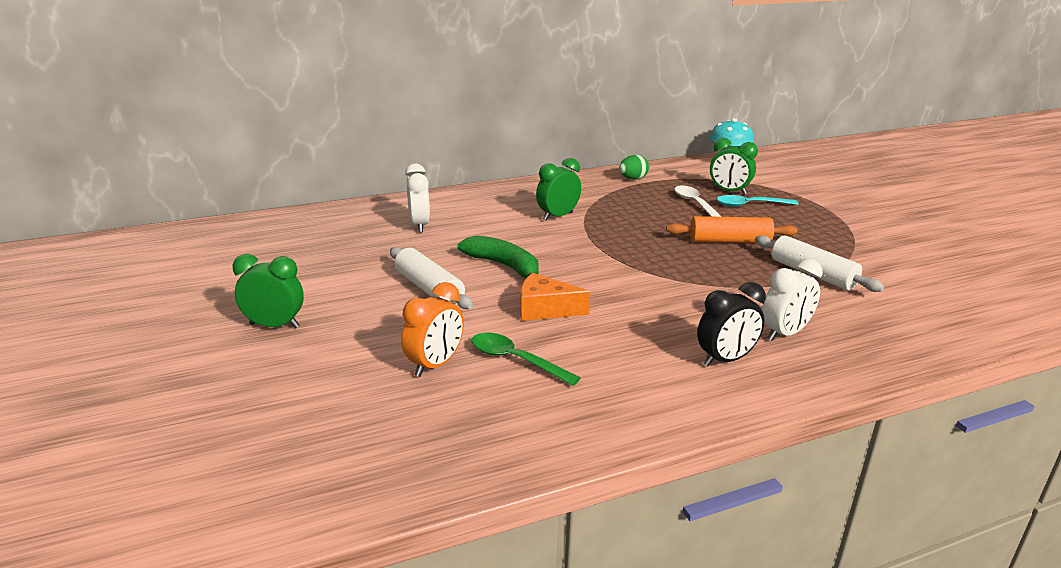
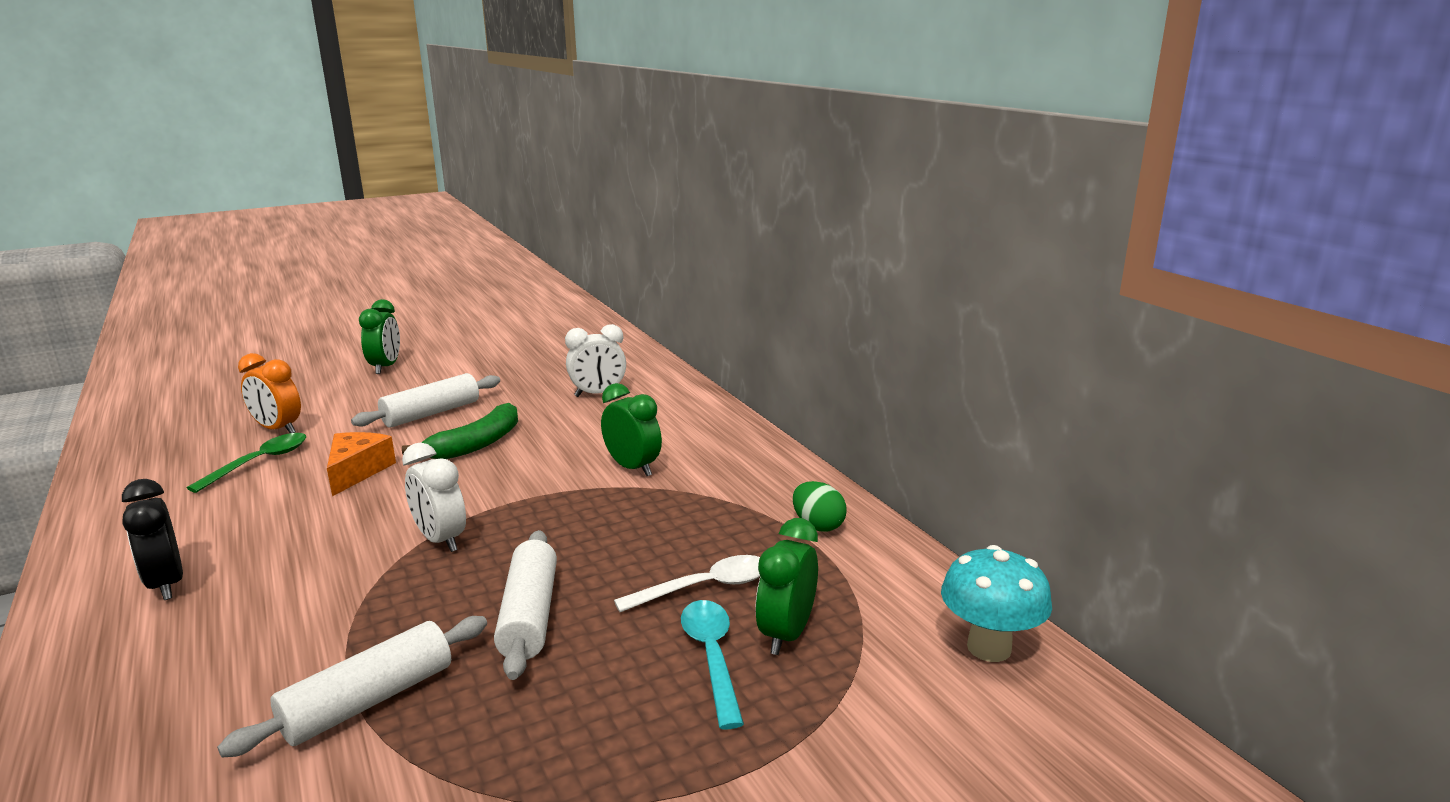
camera: 85 degrees right, 5 degrees down
(729, 241) = (529, 615): orange rolling pin -> white rolling pin
(785, 334) = (193, 641): white clock -> white clock (440, 540)

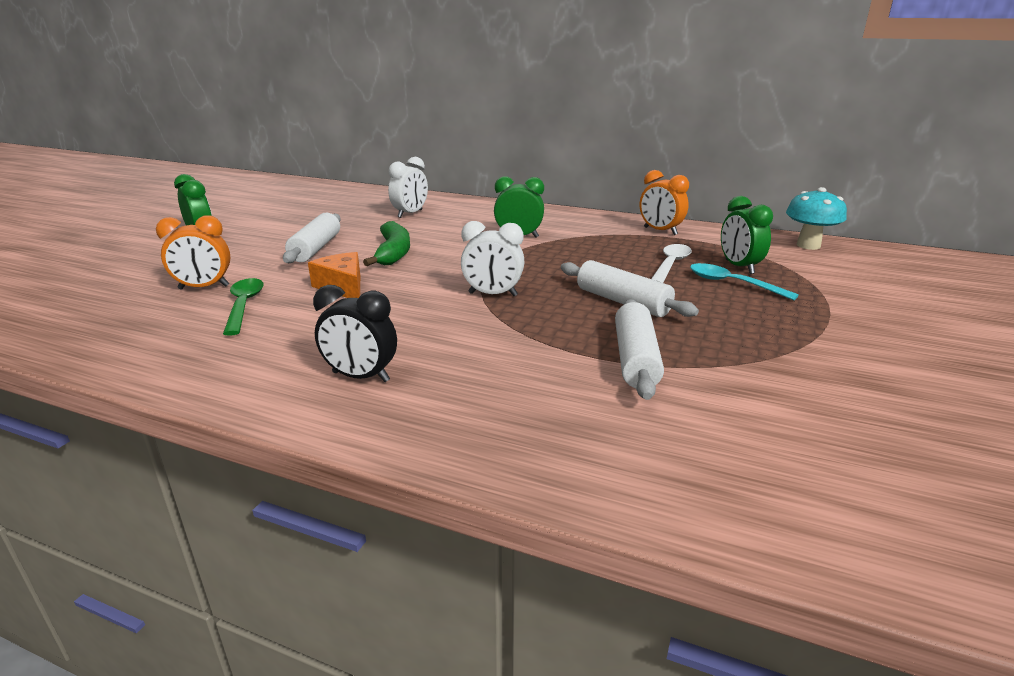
camera: 40 degrees left, 5 degrees up
(818, 525) = (660, 231): green egg -> orange clock

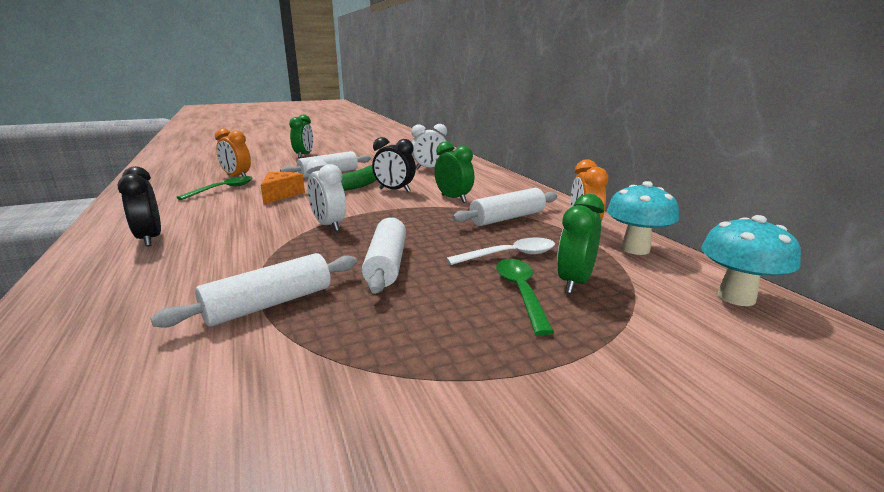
camera: 45 degrees right, 5 degrees down
(446, 245) = (394, 190): none -> black clock
(599, 239) = (507, 218): none -> white rolling pin
(715, 235) = (635, 249): none -> turquoise mushroom
(732, 284) = (521, 292): turquoise spoon -> green spoon

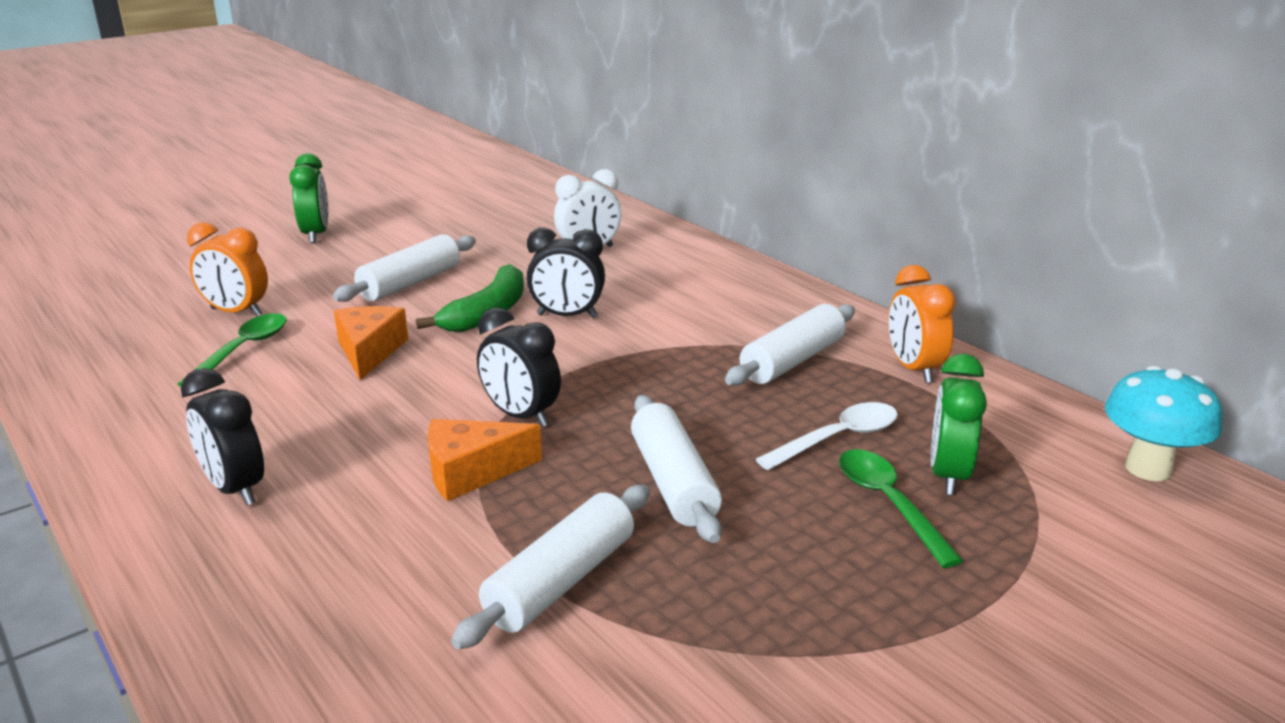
camera: 15 degrees left, 5 degrees up
(276, 246) = (471, 472): none -> orange cheese
(329, 226) = (520, 416): white clock -> black clock
(453, 199) = (681, 326): green clock -> none
(635, 249) = (1000, 401): turquoise mushroom -> none

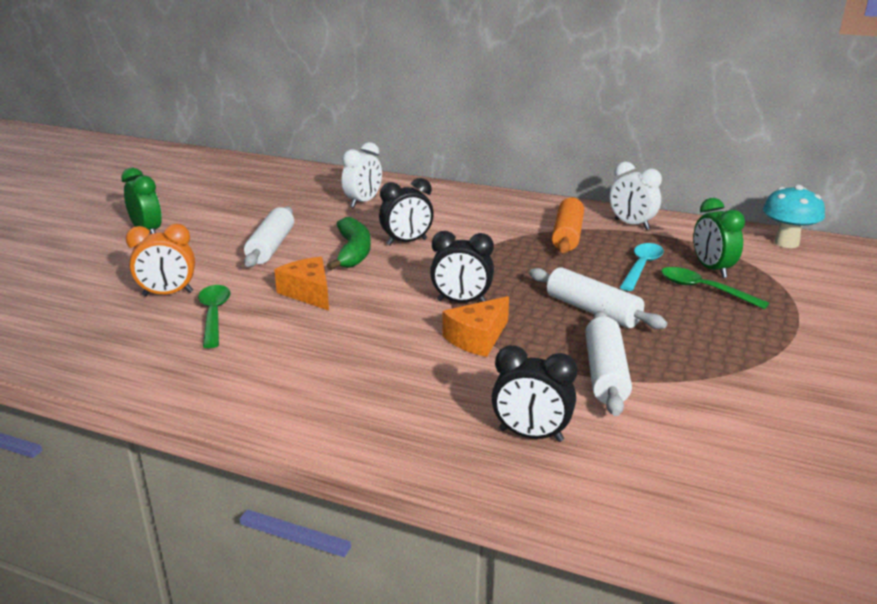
camera: 30 degrees left, 0 degrees up
(234, 489) = (345, 392): black clock -> black clock (531, 435)
(792, 361) = (567, 235): white rolling pin -> orange rolling pin
(838, 438) = (641, 267): white spoon -> turquoise spoon
(913, 369) = (631, 225): orange clock -> white clock

